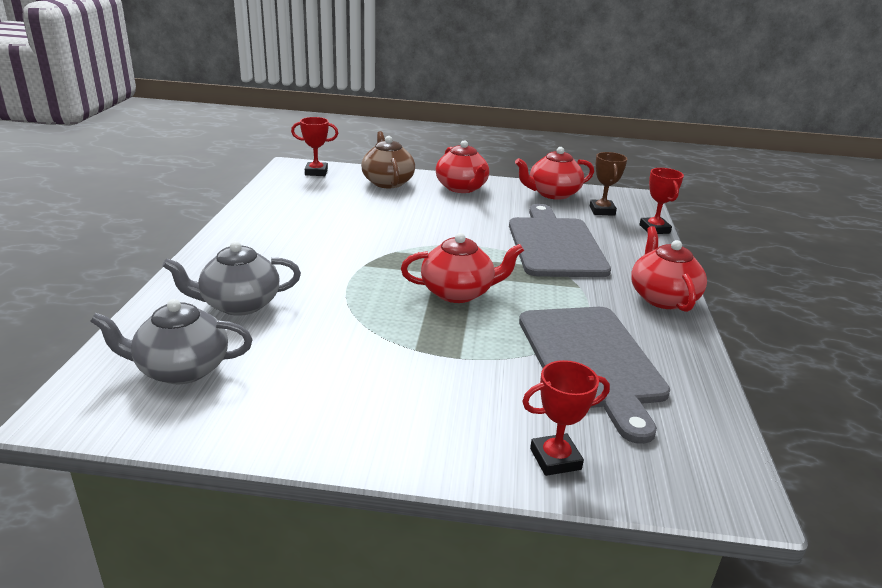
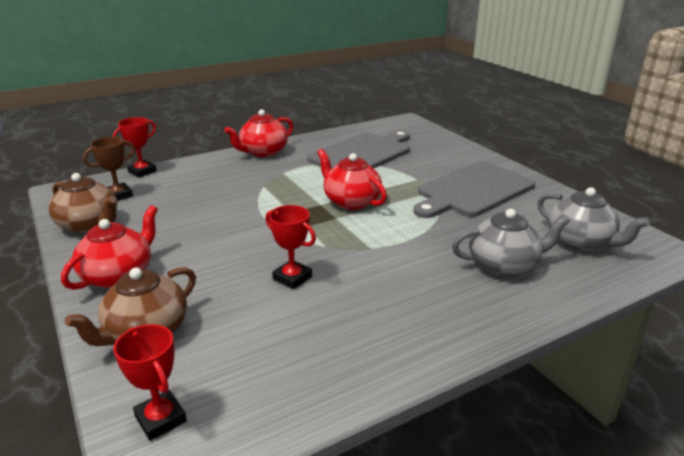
camera: 125 degrees left, 0 degrees up
(239, 304) = (504, 265): grey teapot -> grey teapot turned 45 degrees counterclockwise
(552, 194) = (89, 225): red teapot -> brown teapot
(554, 244) = (222, 194): grey cutting board -> grey cutting board (473, 191)
(555, 459) = (445, 145): red trophy -> red trophy (292, 278)

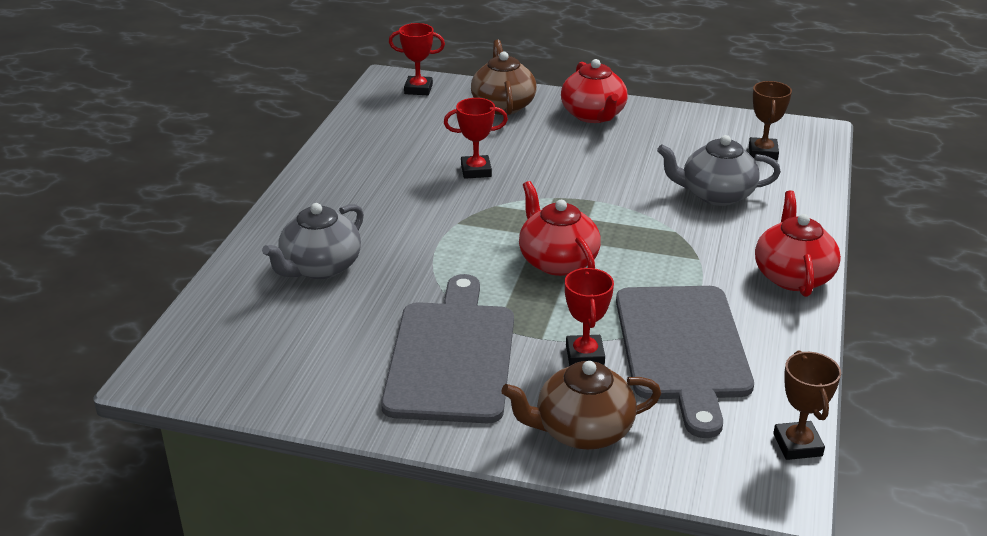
camera: 135 degrees right, 5 degrees up
(89, 225) = (707, 125): brown teapot -> brown teapot (582, 431)
(142, 171) = (820, 181): red trophy -> red trophy (585, 355)
(351, 201) = (557, 261): red teapot -> red teapot turned 120 degrees counterclockwise
(378, 124) = (797, 445): none -> brown trophy
(580, 242) = (262, 337): grey teapot -> grey teapot (716, 195)

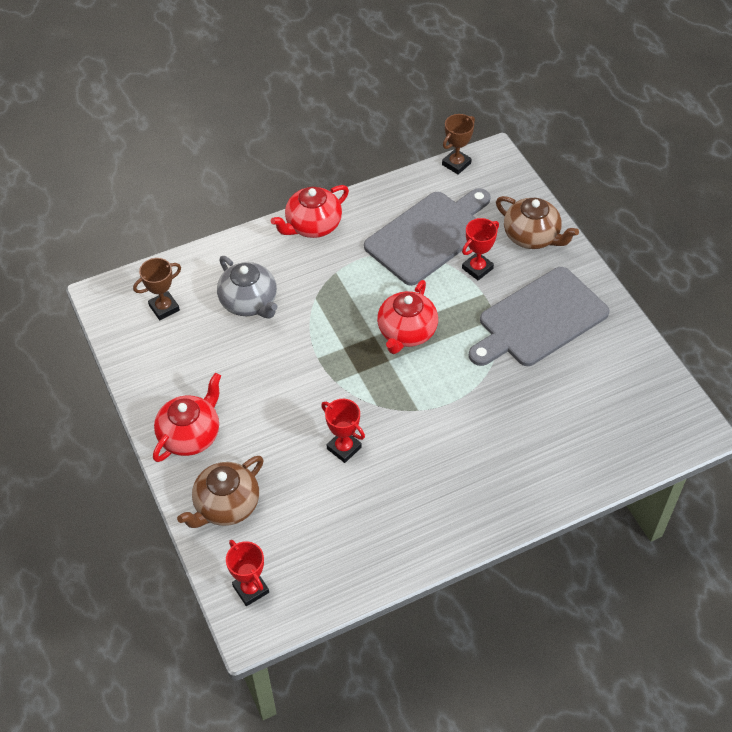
camera: 130 degrees left, 20 degrees up
(320, 267) = (538, 441): grey teapot -> none

